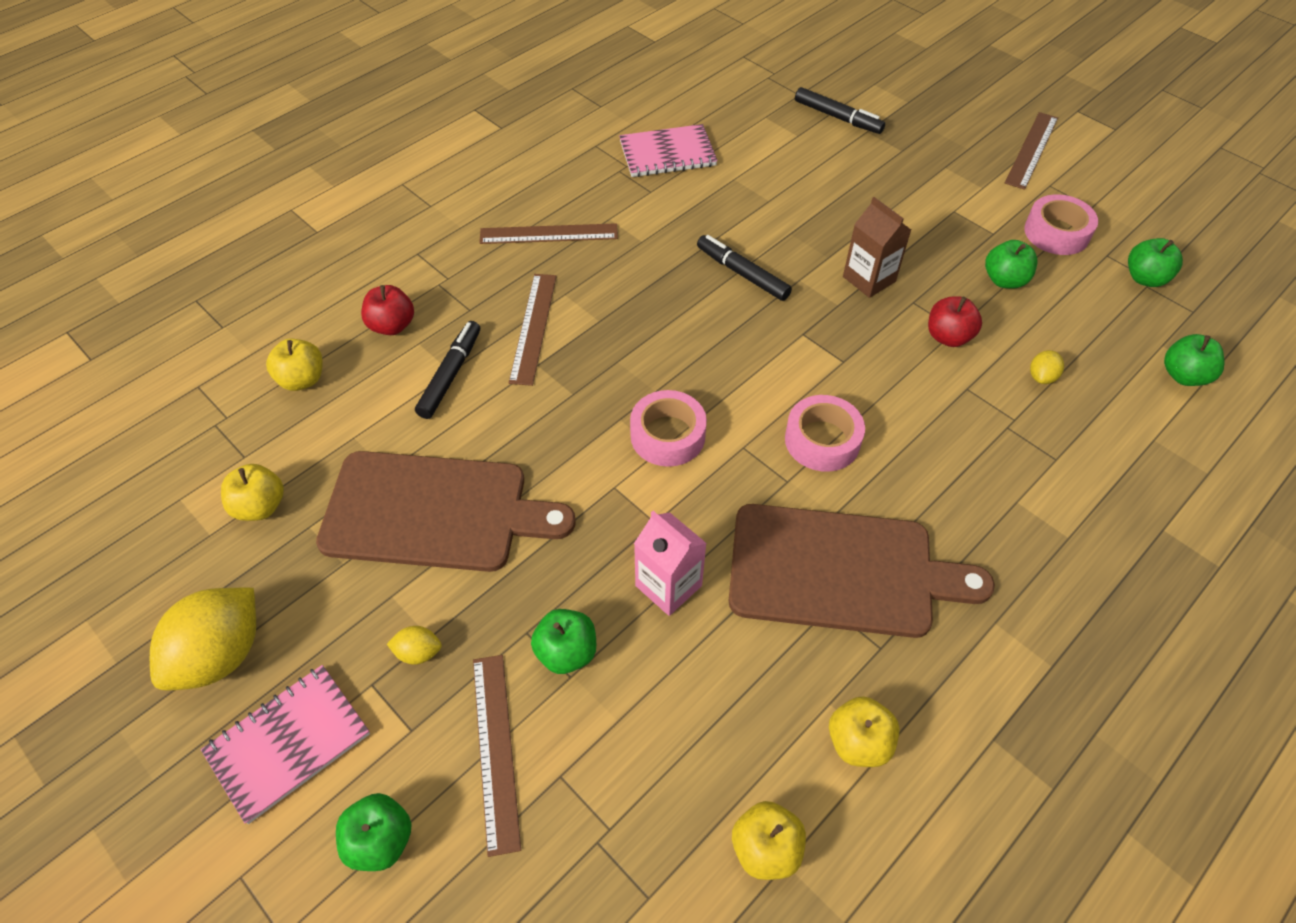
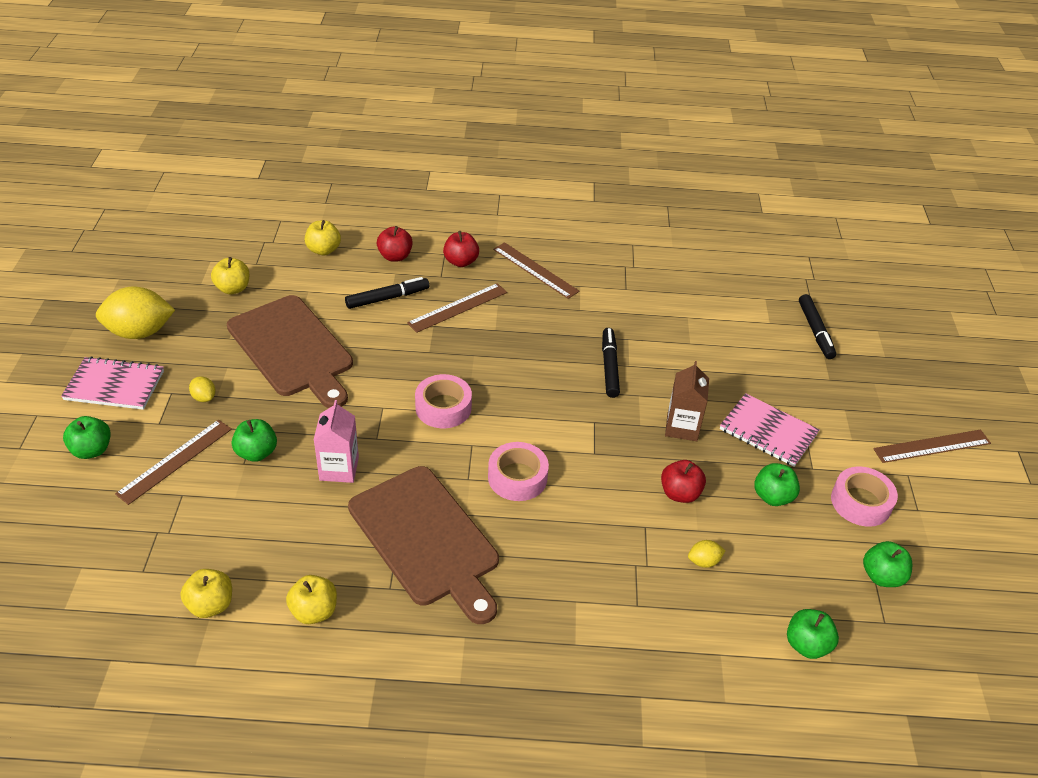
camera: 45 degrees right, 10 degrees down
(467, 279) = (461, 262): none -> red apple
(667, 153) = (668, 276): pink notebook -> pink notebook (768, 432)

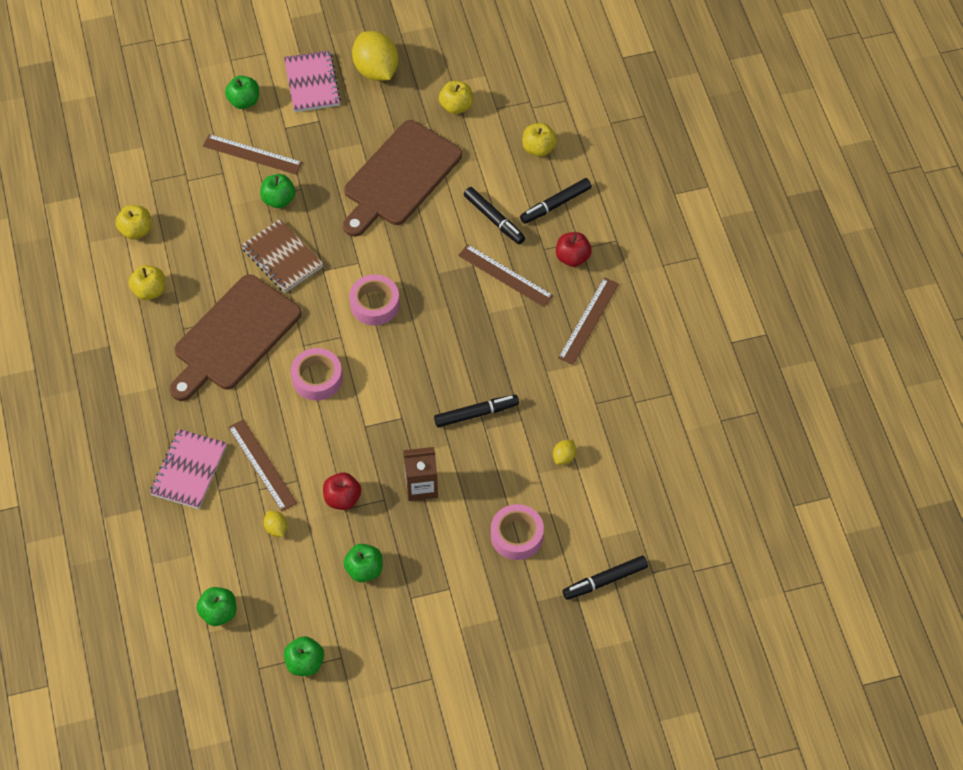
camera: 75 degrees right, 15 degrees up
(204, 397) = (322, 143): yellow lemon -> yellow lemon (564, 457)
(339, 468) = (282, 257): pink carton -> brown notebook
(395, 256) = (555, 205): red apple -> black marker
(768, 432) = (442, 556): pink notebook -> pink notebook (189, 470)
(861, 502) = (383, 641): pink tape -> pink tape (517, 536)
(932, 446) = (478, 698): brown ruler -> brown ruler (262, 465)

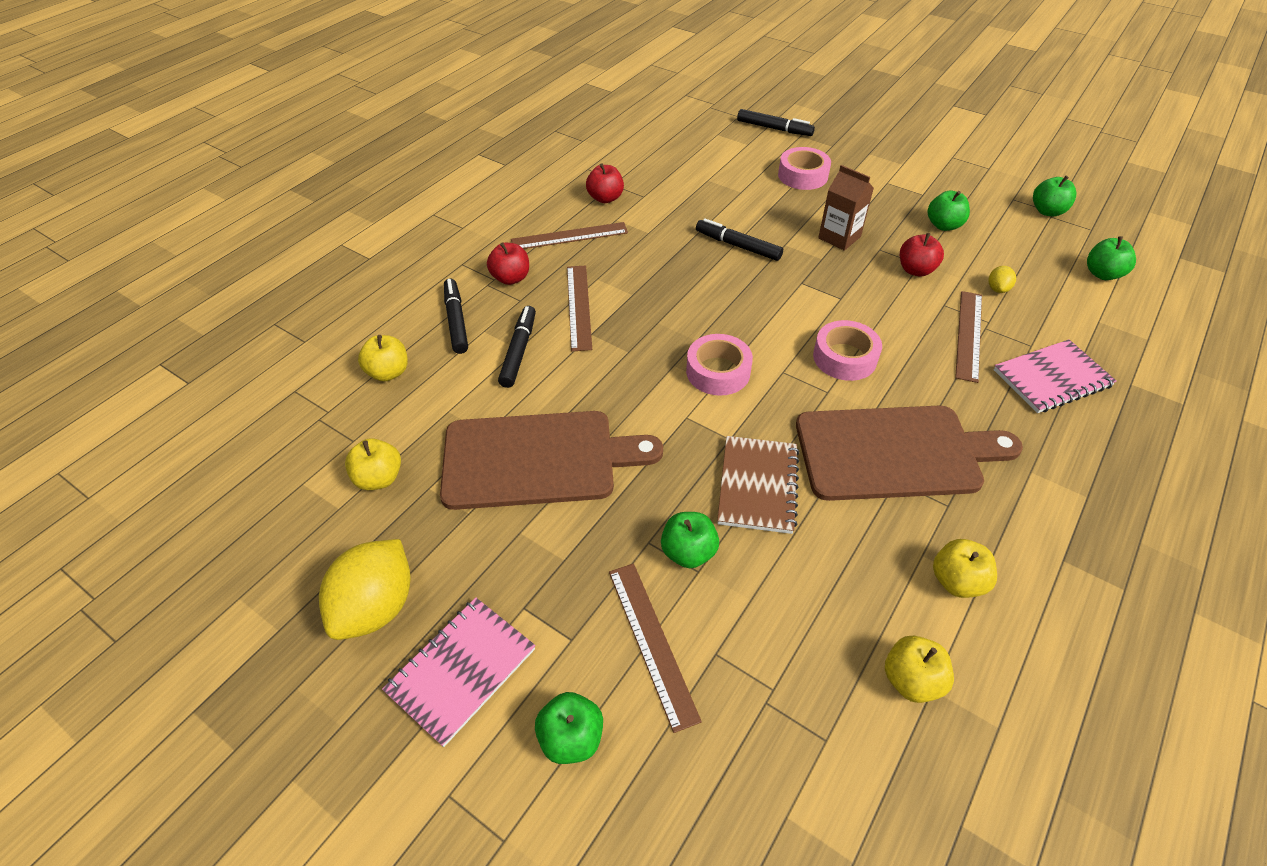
camera: 130 degrees left, 10 degrees down
(555, 205) = (456, 321): black marker -> black marker turned 120 degrees counterclockwise
(564, 457) = (710, 187): yellow lemon -> none
(616, 376) = (605, 198): none -> red apple

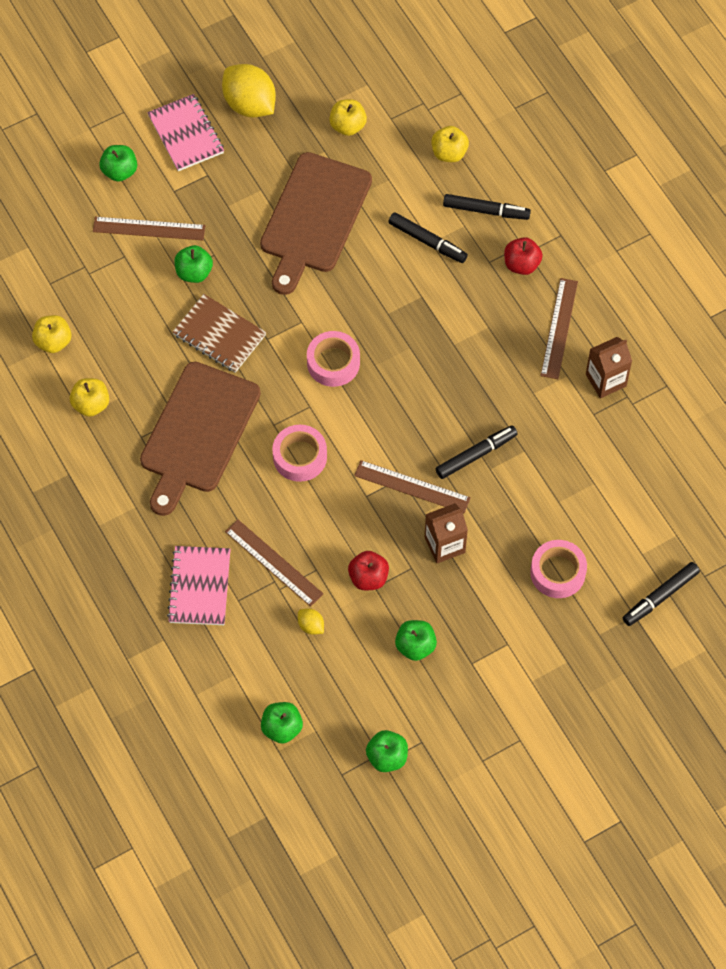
camera: 115 degrees right, 15 degrees up
(579, 306) = (458, 300): brown ruler -> brown ruler (412, 487)
(605, 198) = (606, 380): red apple -> brown carton

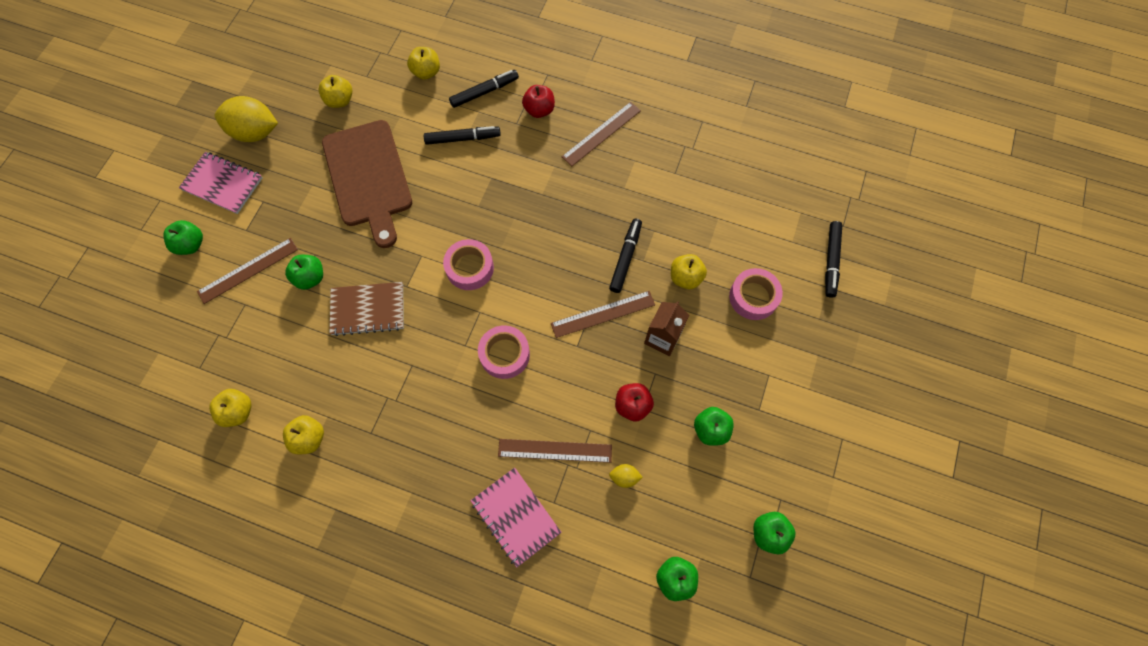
camera: 40 degrees left, 5 degrees up
(198, 433) = (413, 395): brown cutting board -> none
(513, 511) = (685, 278): none -> yellow apple
(559, 328) = (601, 133): brown ruler -> brown ruler turned 75 degrees clockwise
(606, 380) = (662, 145): brown carton -> none

